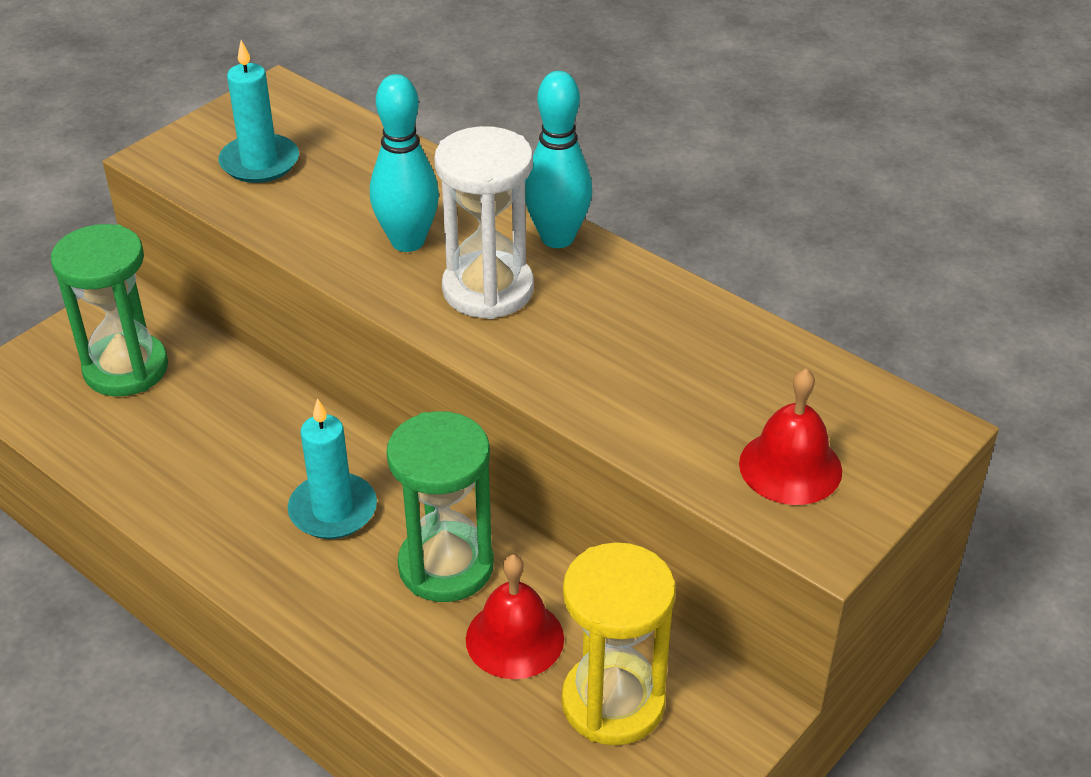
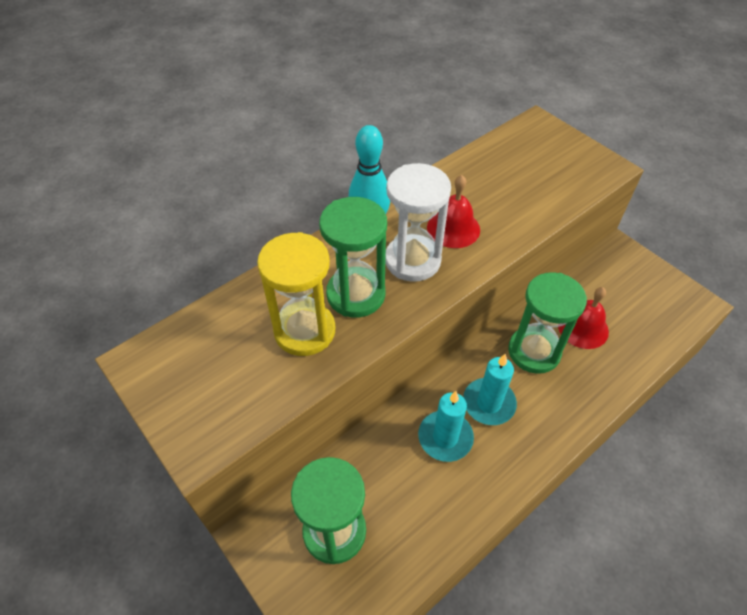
camera: 80 degrees left, 10 degrees up
(259, 162) = (234, 375): turquoise candle -> turquoise candle (445, 437)
(408, 241) = (356, 294): turquoise bowling pin -> green hourglass
(613, 702) = (619, 295): yellow hourglass -> yellow hourglass (304, 331)
(790, 467) = (563, 168): red bell -> red bell (453, 228)

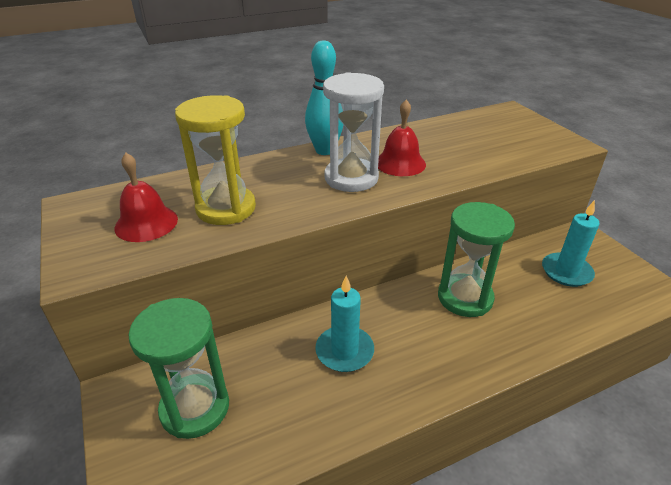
camera: 15 degrees right, 15 degrees down
(356, 294) = (286, 192): green hourglass -> none
(489, 403) = (401, 331): turquoise candle -> turquoise candle (566, 272)
(583, 328) = (524, 288): red bell -> red bell (146, 223)

